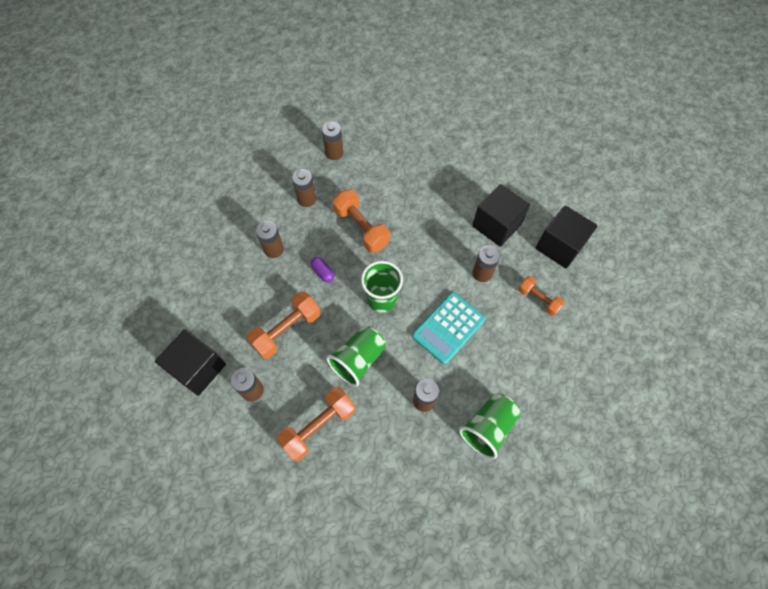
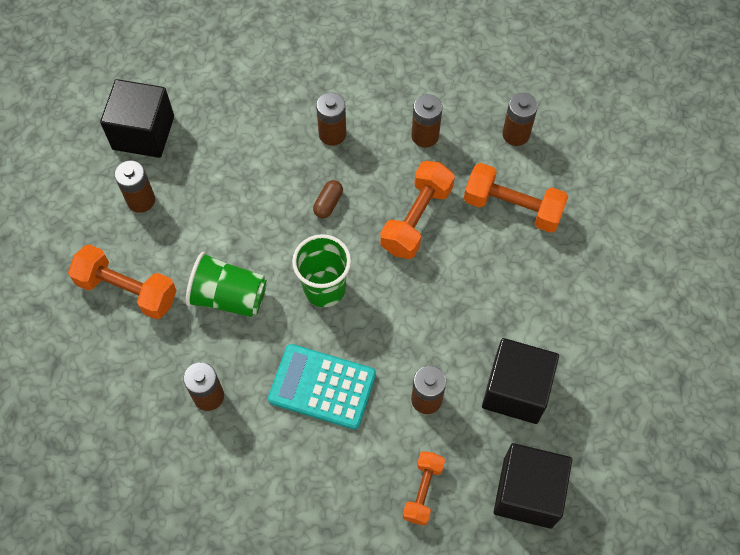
camera: 65 degrees right, 0 degrees up
(287, 330) = (231, 200): orange dumbbell -> orange dumbbell (512, 207)
(323, 272) = (328, 203): purple capsule -> brown capsule
(488, 428) = (205, 489): green cup -> none

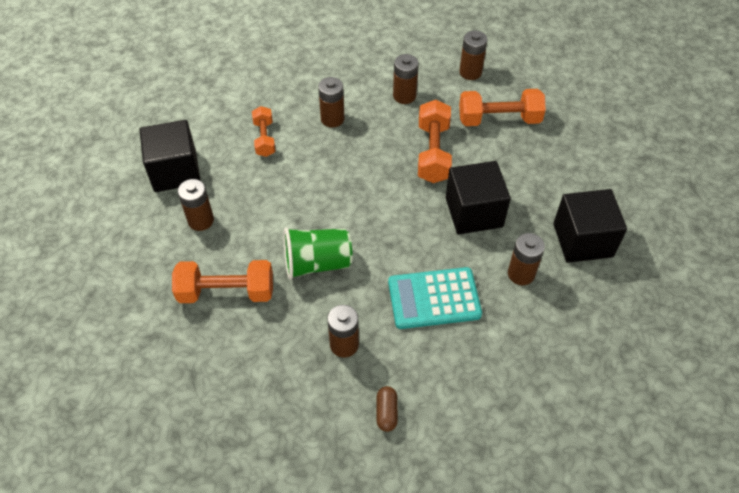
camera: 25 degrees left, 10 degrees down
(324, 288) = (392, 227): green cup -> none
(328, 203) = (358, 167): brown capsule -> brown capsule (386, 412)
(423, 491) = (561, 341): orange dumbbell -> orange dumbbell (264, 138)
(527, 492) = (639, 308): black cube -> black cube (474, 212)

